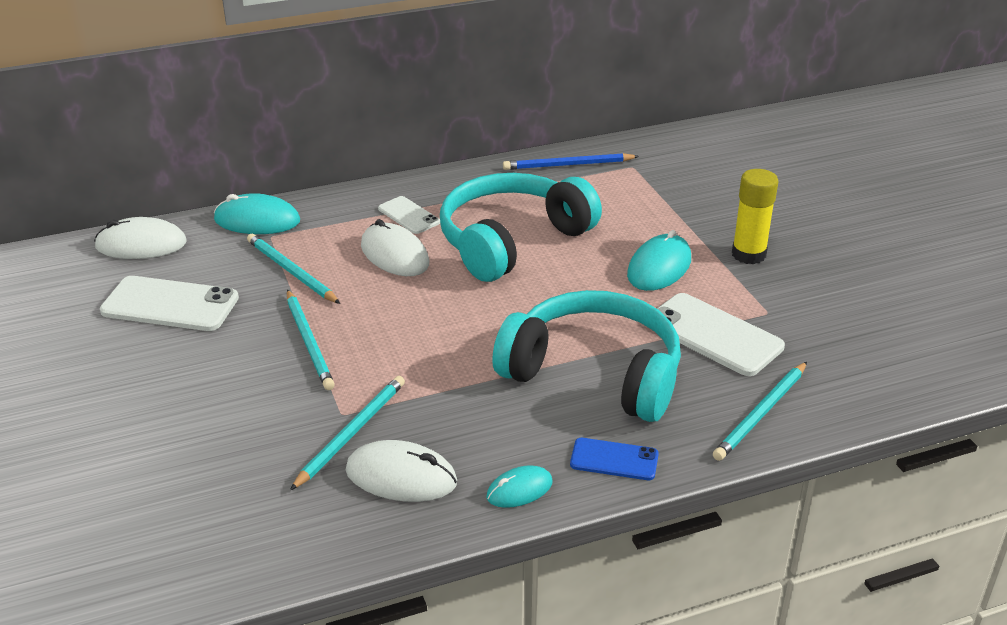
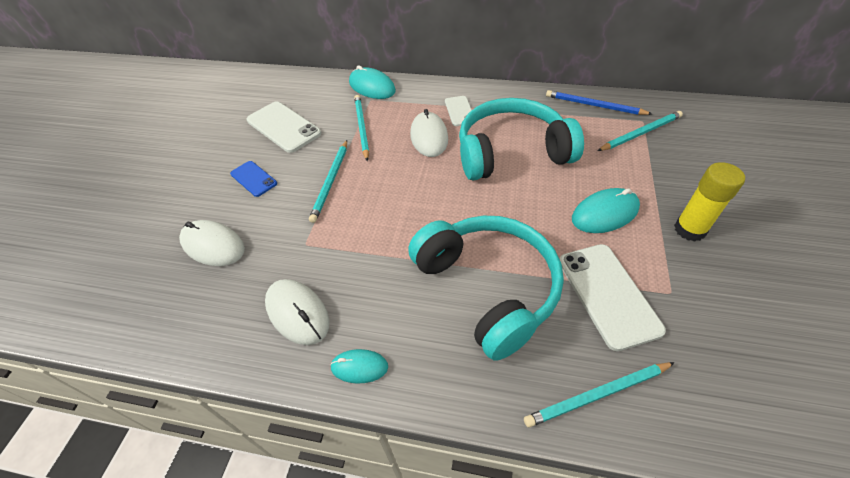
camera: 35 degrees right, 15 degrees up
(141, 245) = (303, 83): white mouse -> white mouse (213, 245)
(351, 433) = (298, 262): turquoise pencil -> turquoise pencil (641, 133)
(614, 459) = (445, 377): blue phone -> blue phone (253, 179)

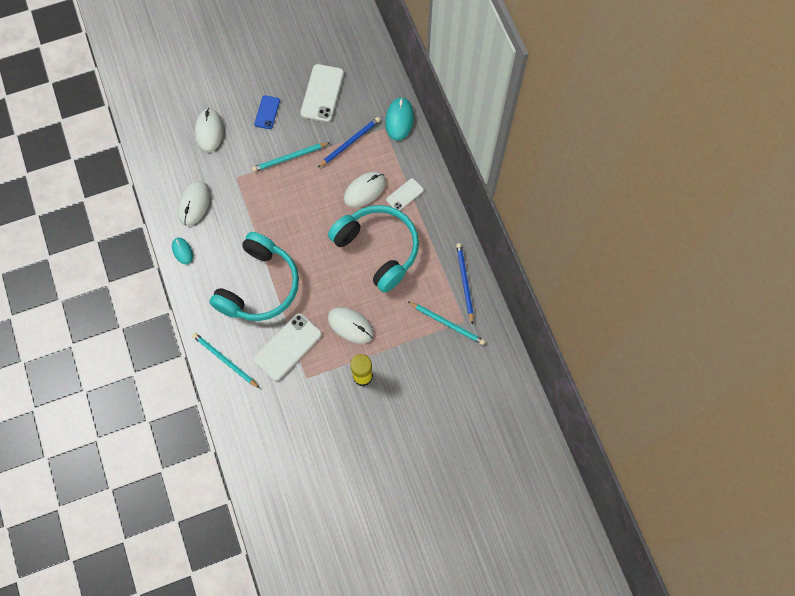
camera: 55 degrees right, 20 degrees up
(362, 127) = (350, 142): turquoise pencil -> blue pencil
(605, 213) = (350, 325): turquoise mouse -> white mouse

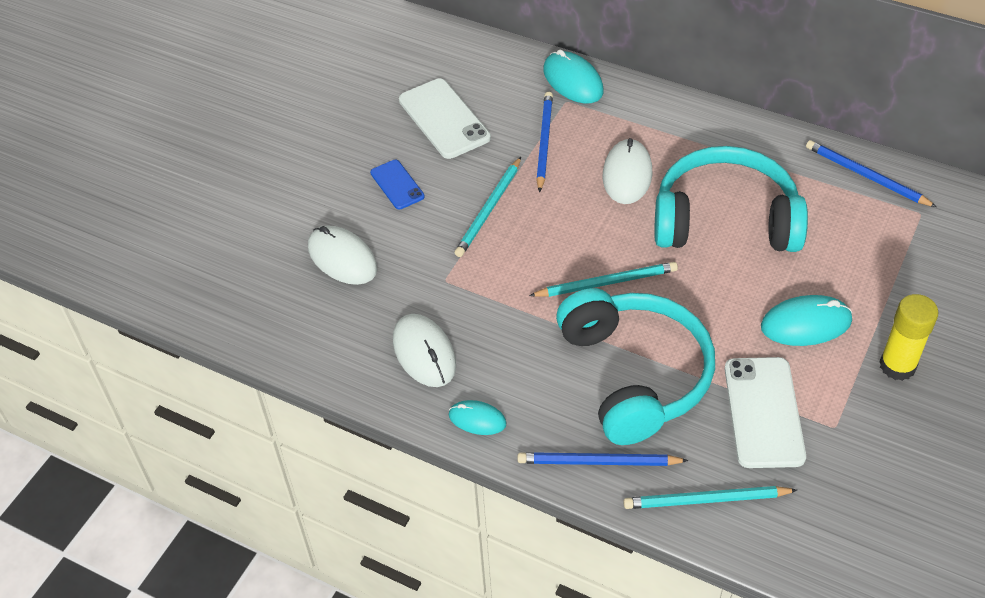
camera: 40 degrees left, 20 degrees down
(205, 309) = (598, 462): none -> blue pencil
(350, 325) = (806, 324): white mouse -> turquoise mouse
(404, 195) = (680, 145): white phone -> none
(447, 323) = (908, 230): turquoise pencil -> turquoise pencil (607, 282)

